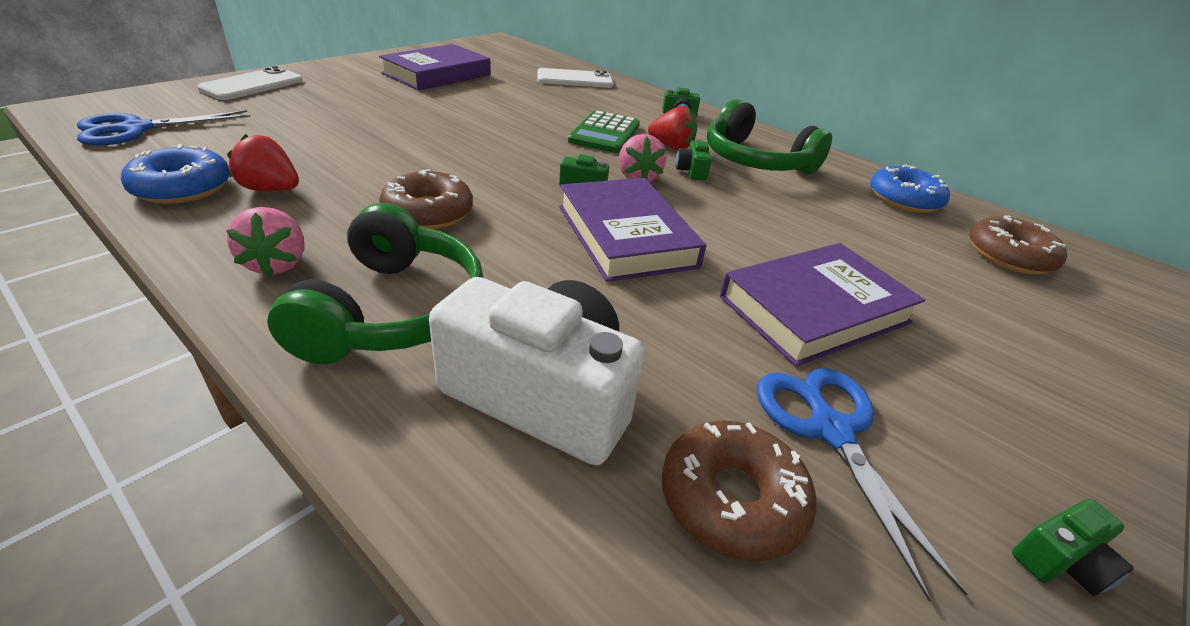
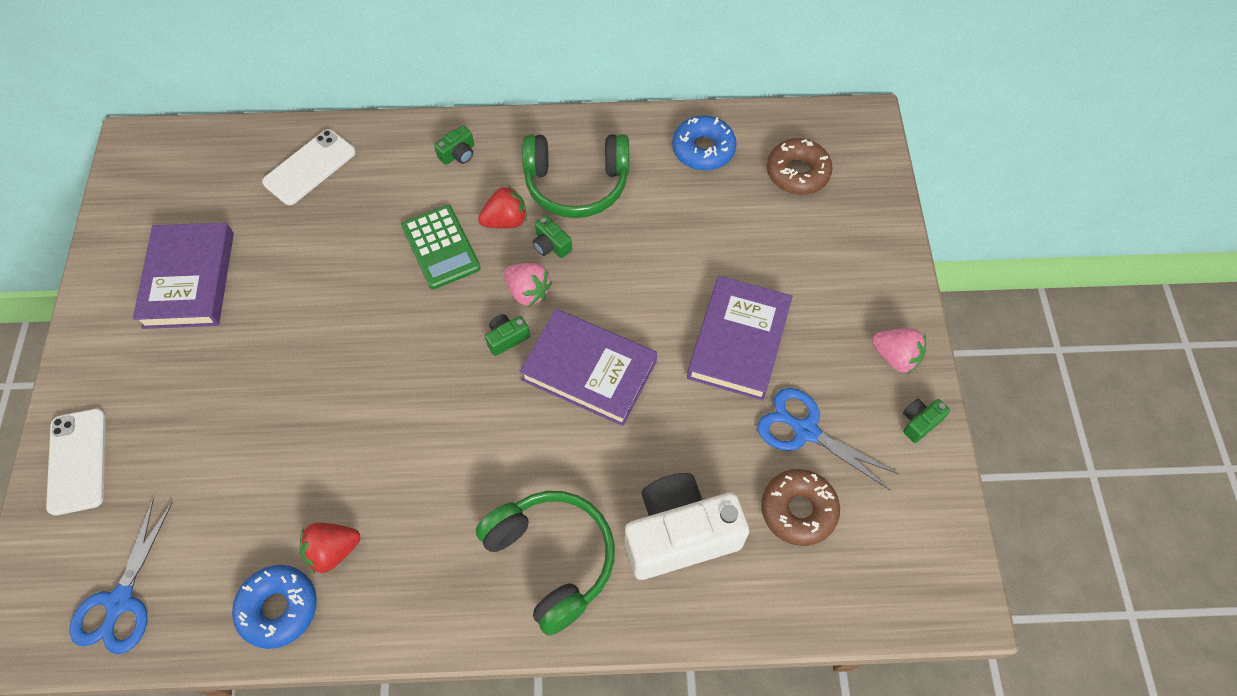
camera: 40 degrees left, 25 degrees up
(276, 264) = (446, 596): pink strawberry -> pink strawberry (895, 357)
(428, 212) = (456, 468): brown donut -> none
(1060, 561) = (919, 422): green camera -> green camera turned 150 degrees counterclockwise

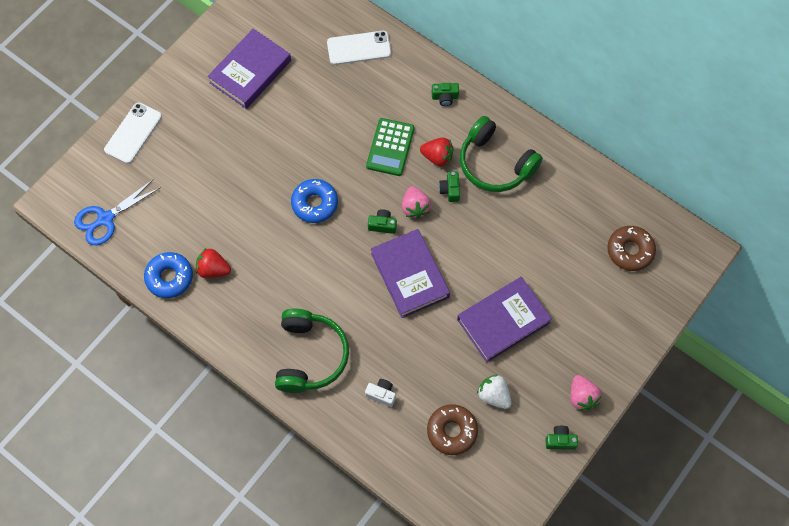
camera: 40 degrees right, 5 degrees up
(679, 534) = (381, 394): white camera -> white camera, size x0.41
(703, 149) = (587, 196): blue donut -> blue donut (315, 204)
(805, 431) = (494, 395): blue scissors -> white strawberry

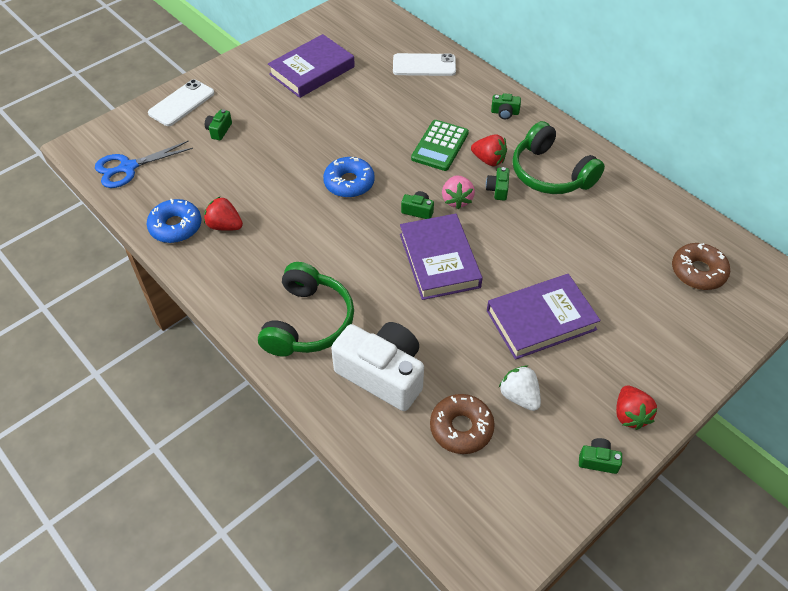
camera: 10 degrees right, 15 degrees down
(179, 161) = (219, 130): none -> green camera
(381, 394) = (382, 374): white camera -> white camera, size x2.44
(582, 397) = (630, 415): pink strawberry -> red strawberry

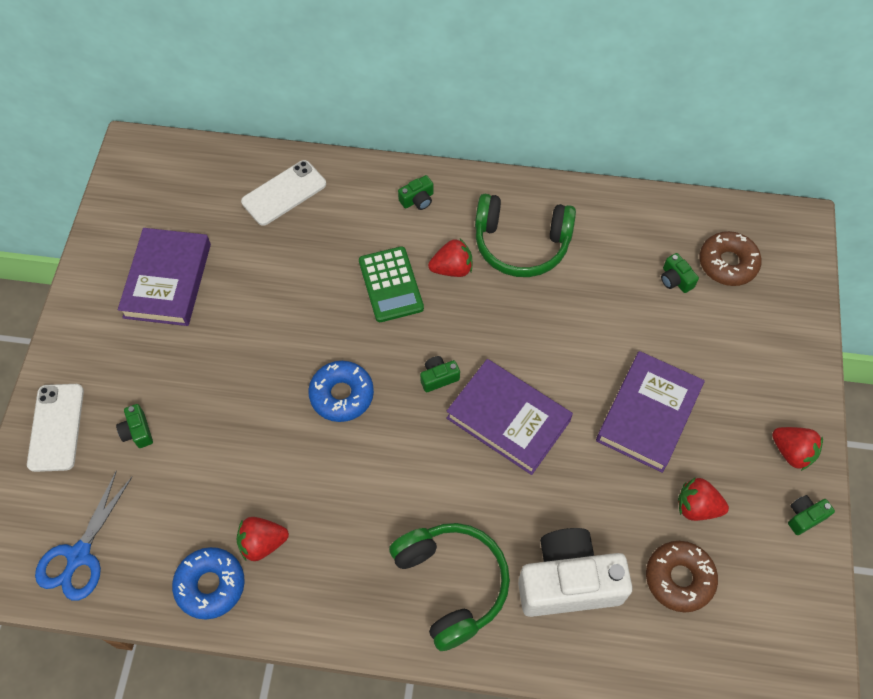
camera: 40 degrees left, 10 degrees up
(456, 200) = (463, 338): pink strawberry -> none
(497, 189) = (490, 297): green camera -> green camera (675, 279)
(519, 396) = (697, 507): white strawberry -> red strawberry

